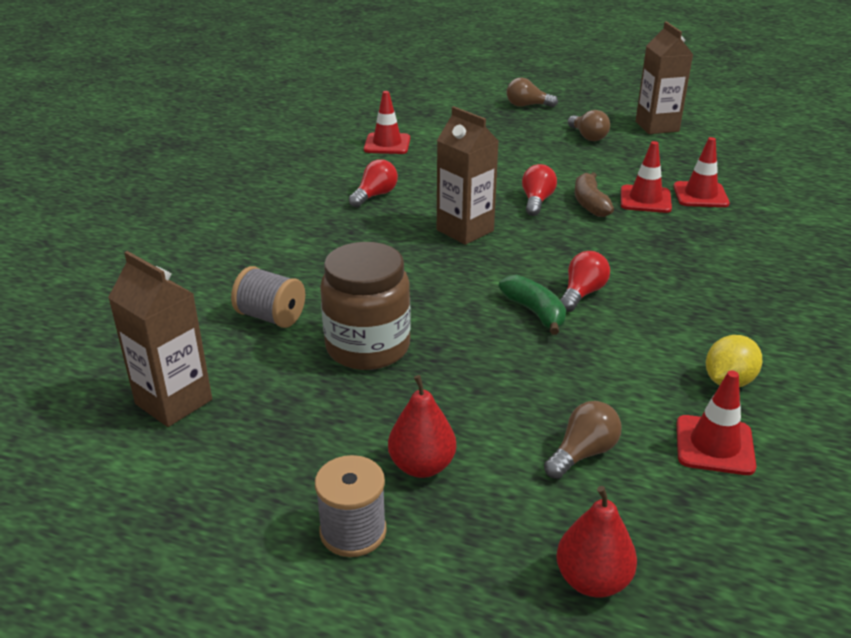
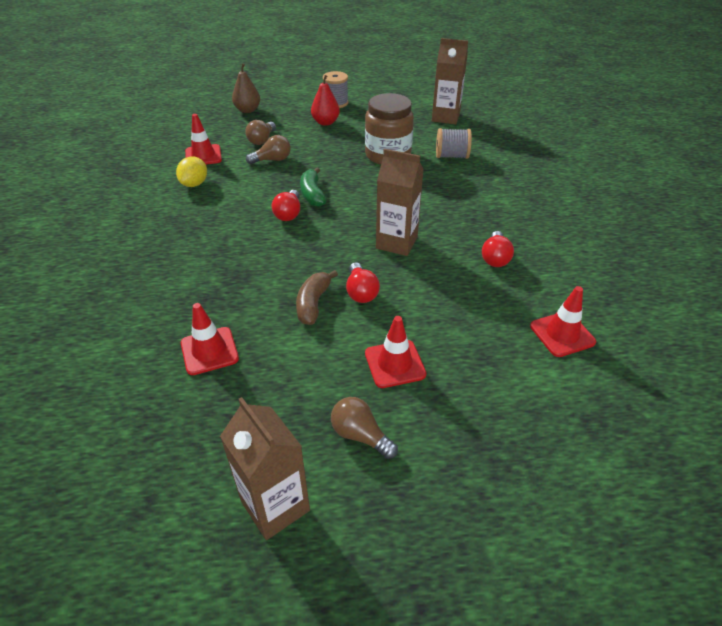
camera: 155 degrees right, 10 degrees up
(527, 105) = (484, 503): brown light bulb -> brown light bulb (272, 160)
(535, 312) = (312, 194): green banana -> green banana turned 45 degrees clockwise
(590, 204) = (313, 303): brown banana -> brown banana turned 135 degrees counterclockwise
(592, 580) = (247, 110): red pear -> brown pear
(645, 199) = (264, 326): red traffic cone -> red traffic cone (395, 364)

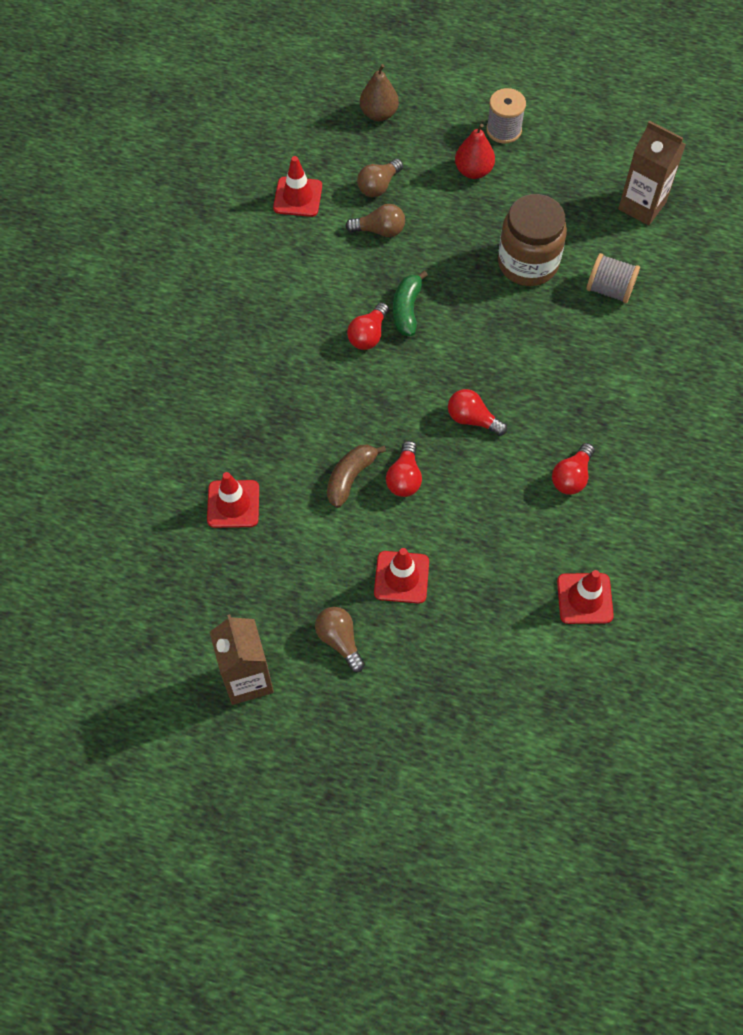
camera: 20 degrees right, 20 degrees up
(194, 184) = (275, 249): yellow lemon -> none
(396, 242) = (472, 419): brown carton -> red light bulb

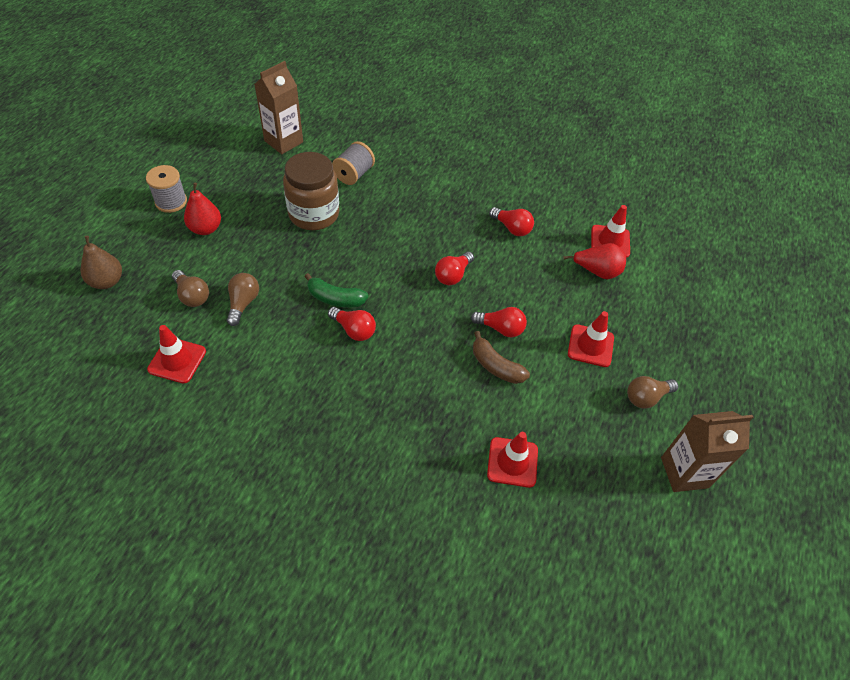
camera: 85 degrees left, 10 degrees down
(524, 582) = (597, 271): none -> red pear

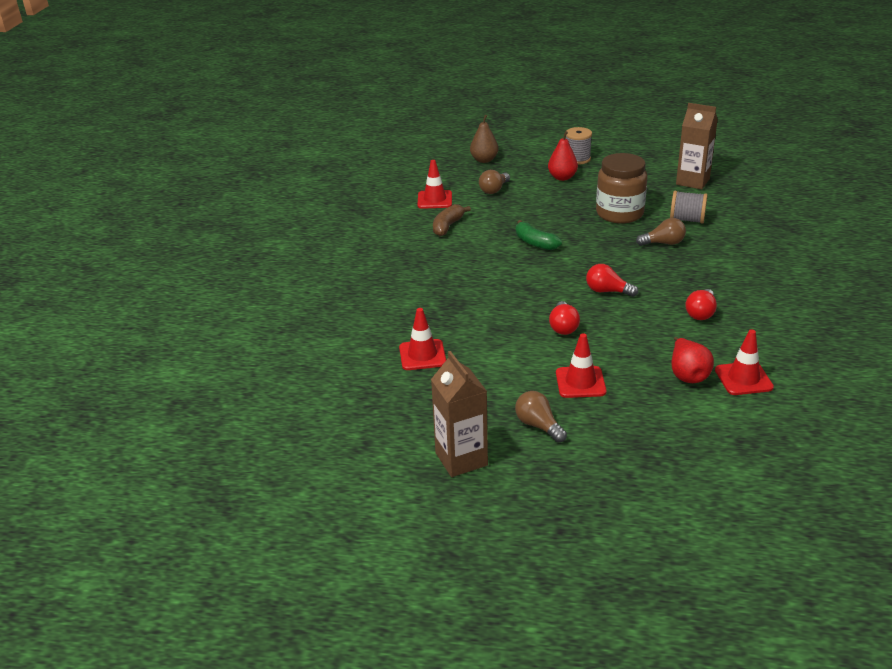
camera: 80 degrees right, 20 degrees down
(243, 303) = (501, 209): brown light bulb -> brown light bulb (663, 243)
(335, 298) = (535, 243): green banana -> green banana turned 45 degrees counterclockwise
(354, 330) = (509, 257): red light bulb -> none
(496, 366) = (518, 331): brown banana -> brown banana (447, 226)

